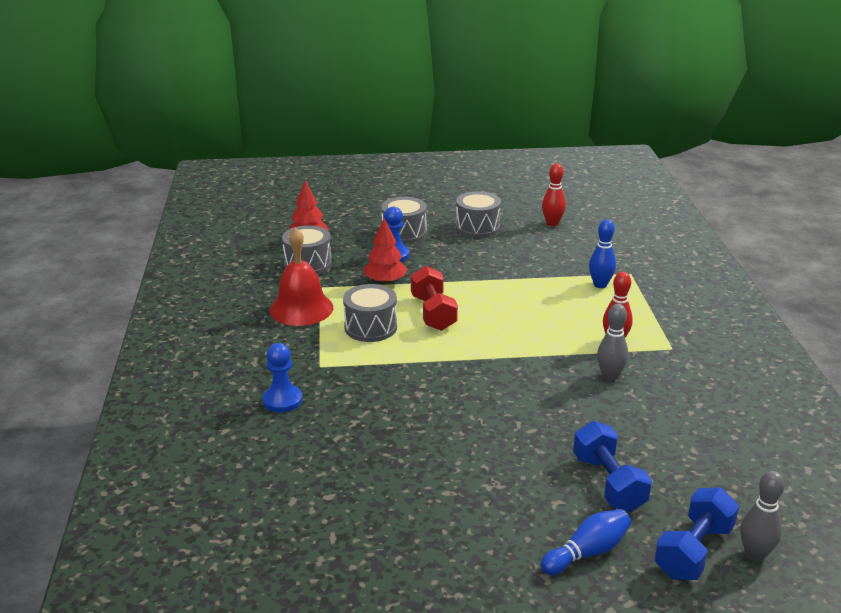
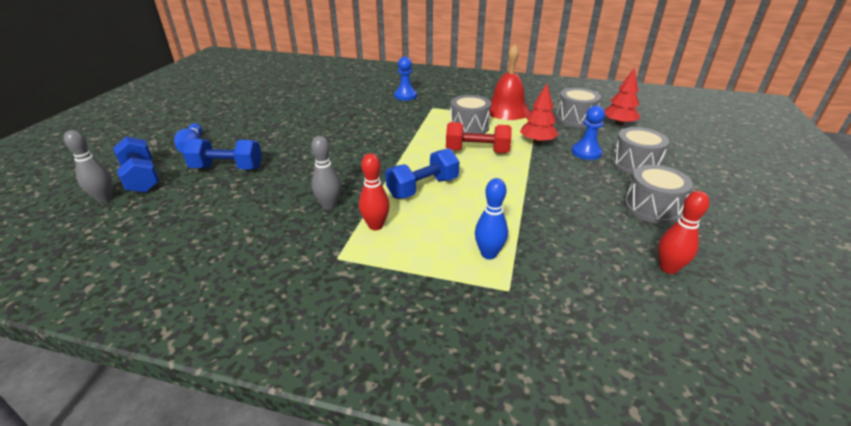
camera: 110 degrees right, 5 degrees up
(533, 331) = (423, 188): none -> blue dumbbell

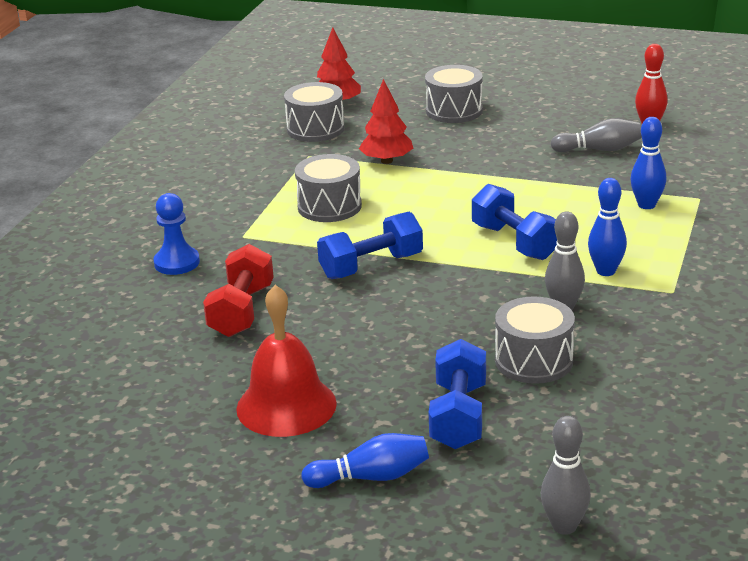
camera: 85 degrees left, 5 degrees down
(142, 178) = (494, 505): blue dumbbell -> blue dumbbell (371, 266)
(375, 226) = (606, 271): red bowling pin -> blue bowling pin
(477, 151) = (413, 203): red dumbbell -> red dumbbell (242, 311)
(507, 110) = (270, 174): red bell -> red bell (286, 406)
(586, 152) = (421, 133): blue pawn -> none
(594, 232) = (599, 149): none -> grey bowling pin
(651, 208) = (549, 116): grey drum -> grey drum (534, 361)

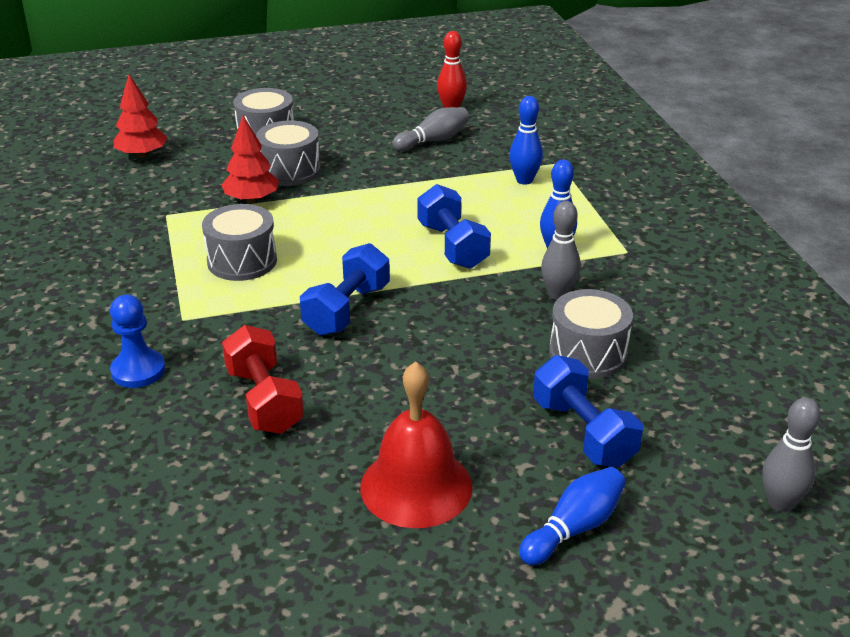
camera: 35 degrees left, 5 degrees up
(315, 129) = (145, 186): grey drum -> grey drum (290, 171)
(514, 242) = (452, 246): blue dumbbell -> blue dumbbell turned 45 degrees clockwise

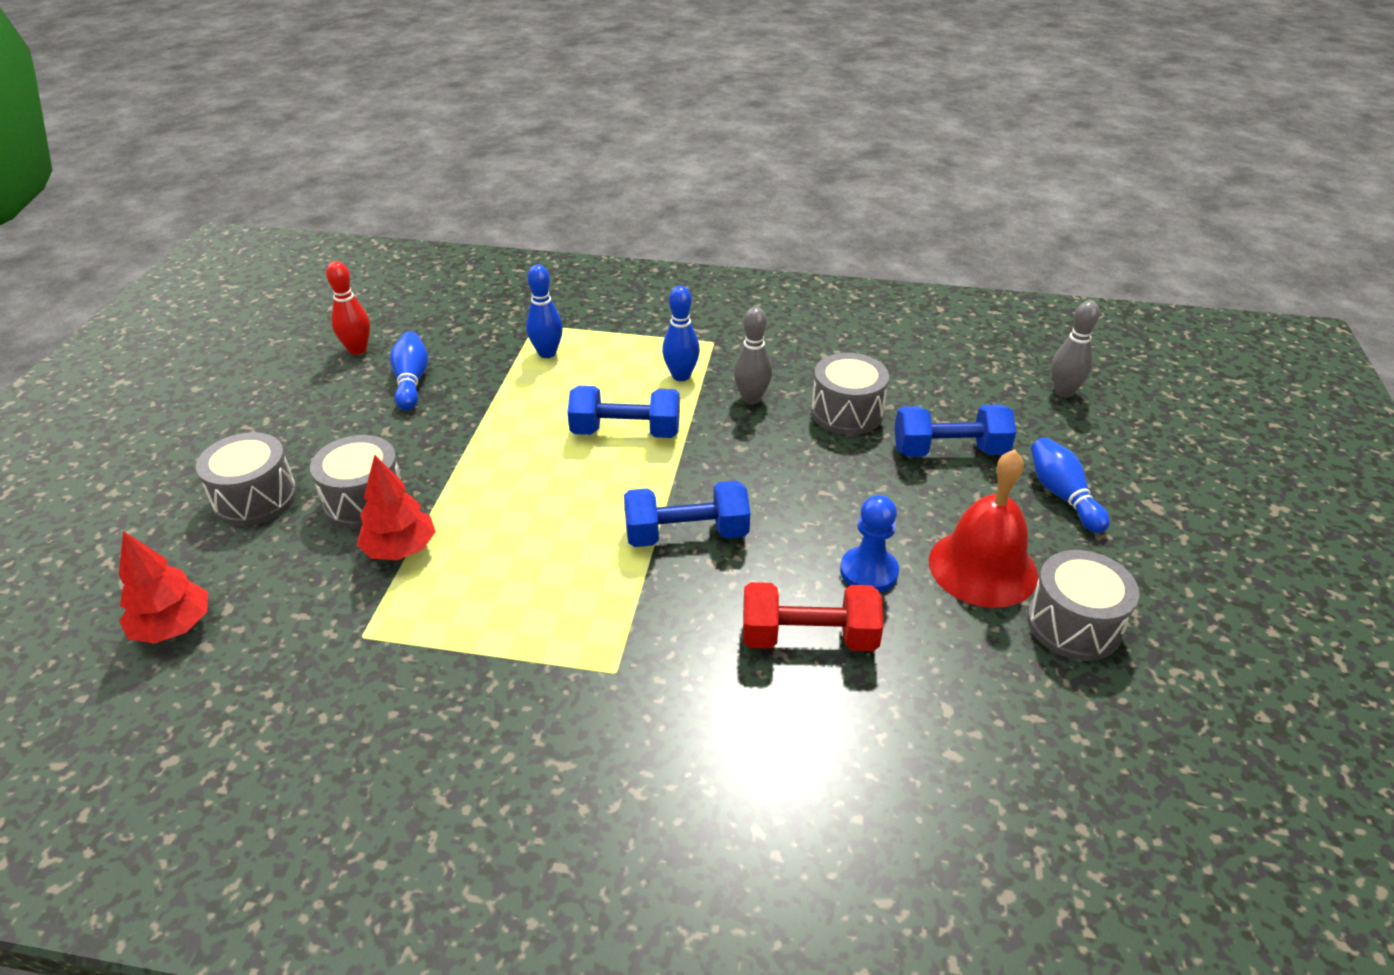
camera: 65 degrees left, 5 degrees up
(138, 371) = (696, 736): blue pawn -> blue pawn (868, 572)
(242, 261) = (531, 591): grey drum -> grey drum (1073, 625)
(347, 310) = (686, 535): blue dumbbell -> blue dumbbell turned 60 degrees counterclockwise
(433, 141) = (411, 381): grey bowling pin -> blue bowling pin

